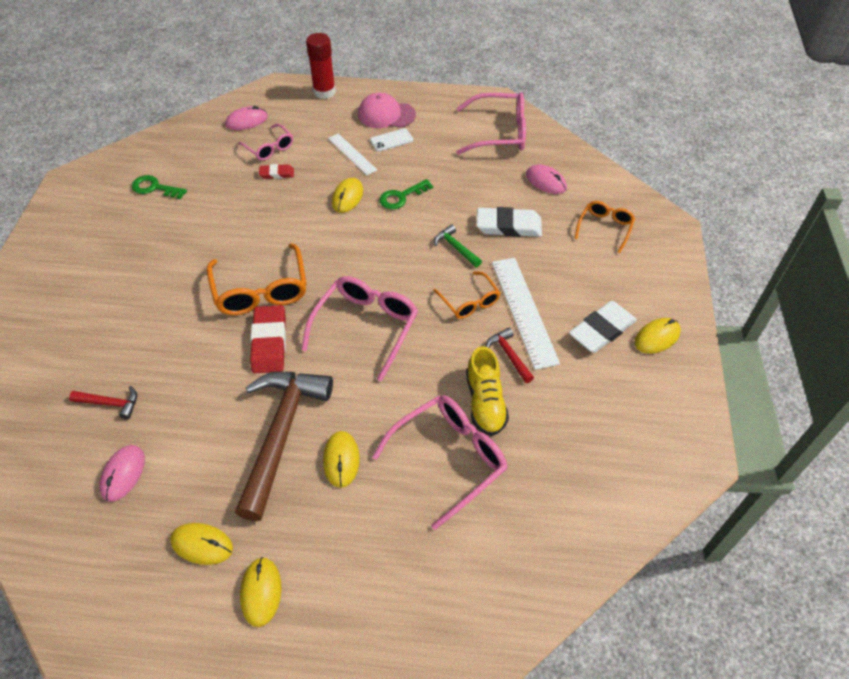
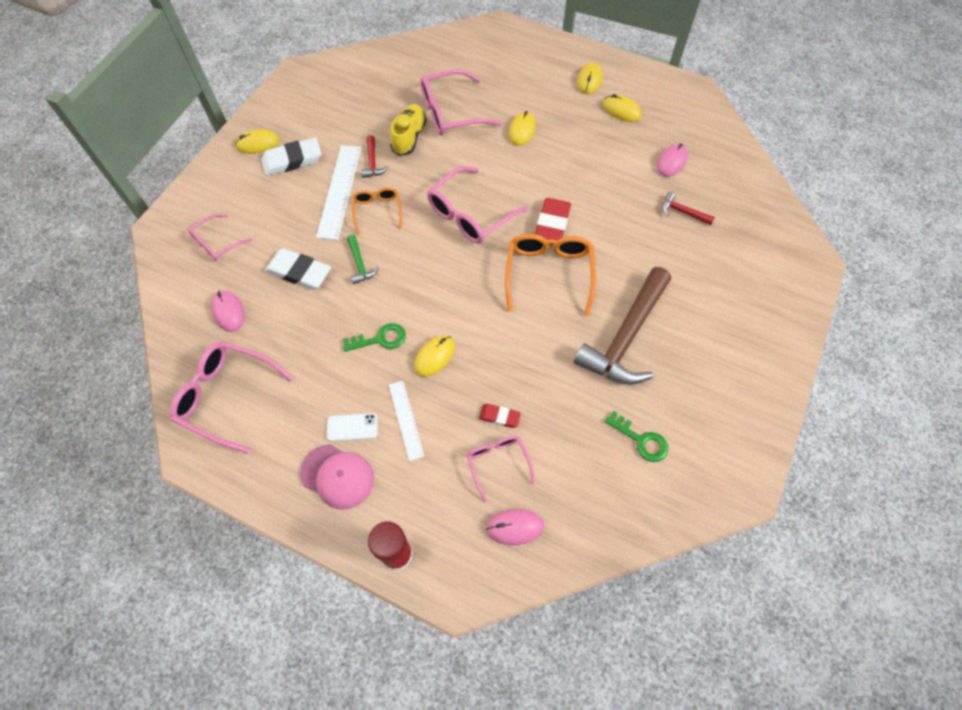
camera: 160 degrees left, 10 degrees up
(281, 434) = (558, 156): brown hammer -> brown hammer (625, 336)
(605, 228) = (217, 243): orange glasses -> pink glasses

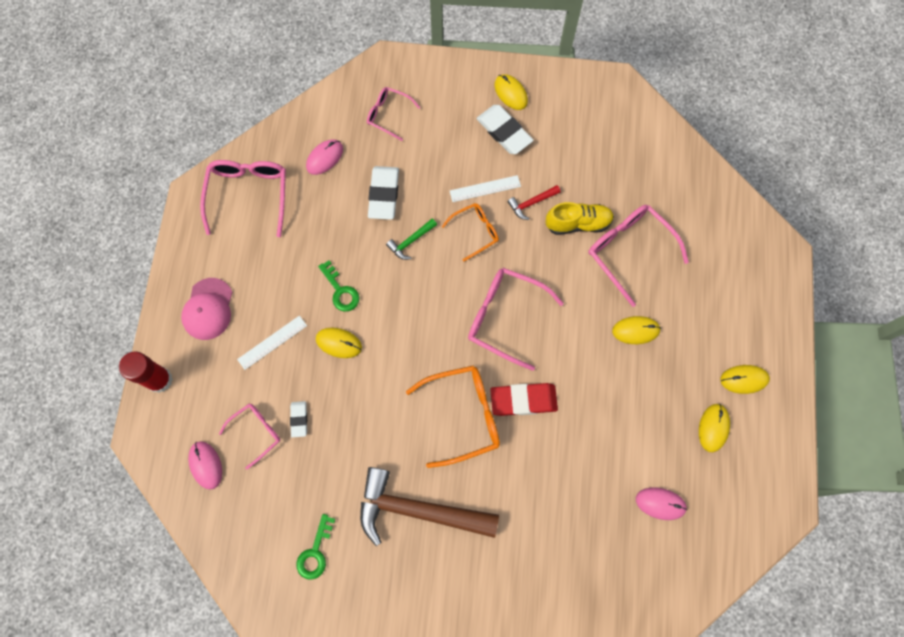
camera: 70 degrees right, 10 degrees up
(339, 191) = (485, 188): white ruler -> white ruler, size x0.59
(352, 427) = (252, 302): white phone -> none
(499, 417) = (299, 419): red eraser -> white eraser
(683, 212) = (594, 532): red hammer -> none

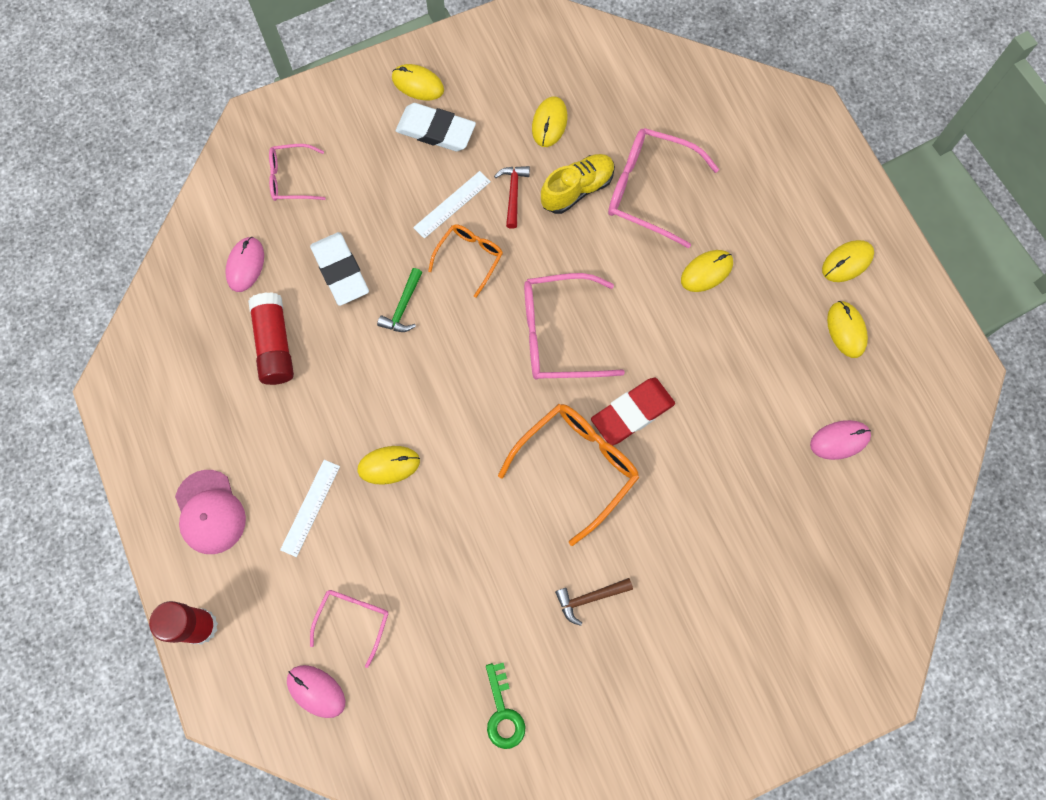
camera: 30 degrees left, 0 degrees up
(248, 195) = (179, 355): pink glasses -> none
(299, 419) = (394, 576): white eraser -> none
(312, 221) = (274, 345): none -> red glue stick
(340, 290) = (355, 405): green key -> none
(418, 510) = (589, 598): brown hammer -> brown hammer, size x0.43
(531, 203) = (513, 193): red hammer -> red hammer turned 150 degrees clockwise
(586, 167) = (549, 123): none -> yellow mouse

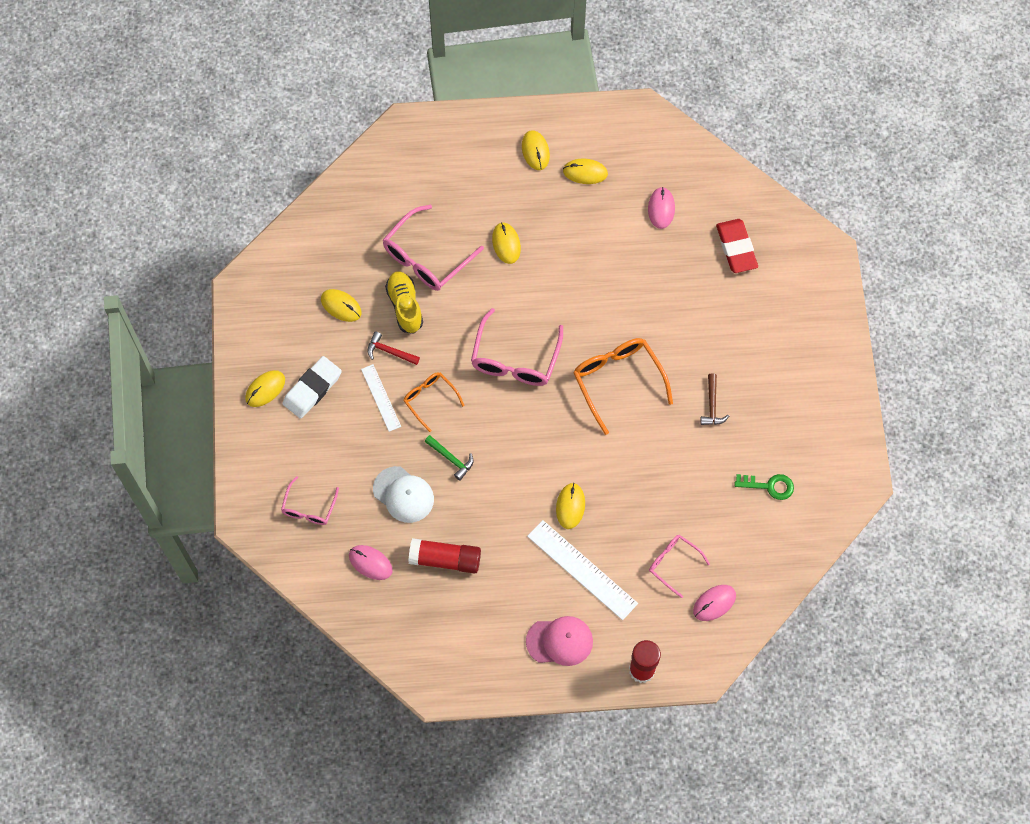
camera: 70 degrees left, 5 degrees down
(310, 507) = (582, 570): white ruler -> white ruler, size x1.69
(340, 271) = (403, 494): white eraser -> white cap
(632, 413) = (592, 331): red eraser -> red eraser (736, 248)

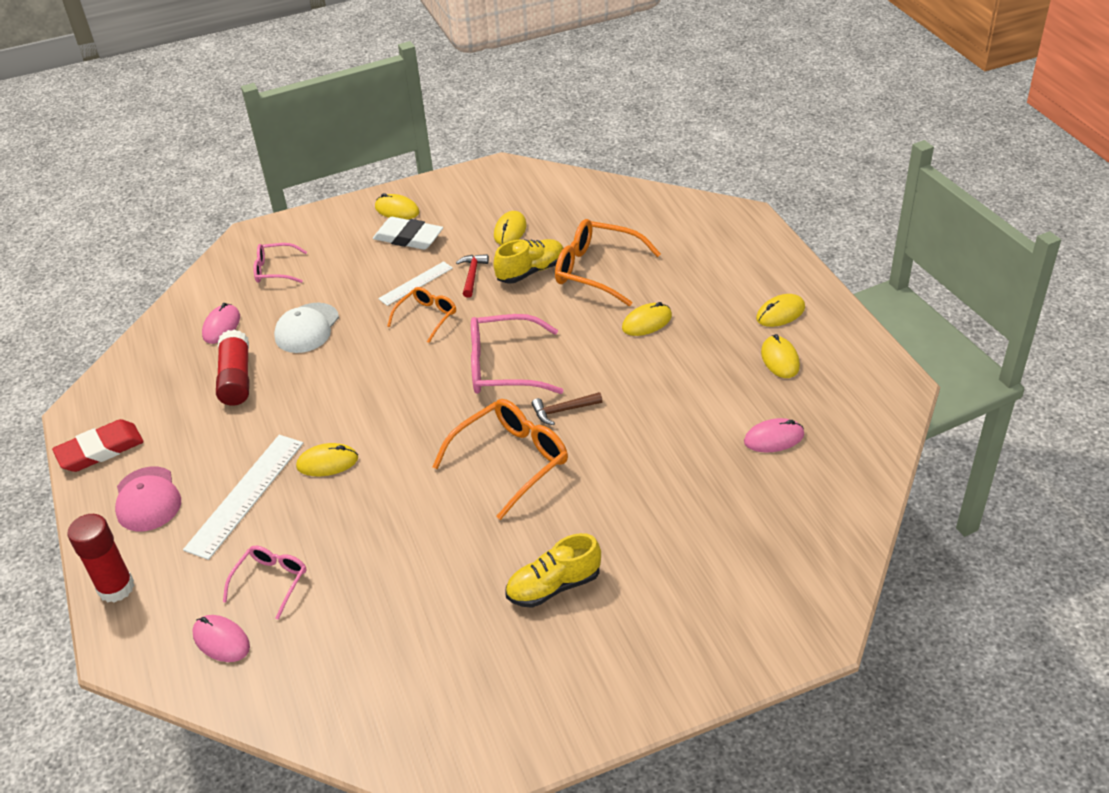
camera: 75 degrees right, 25 degrees down
(426, 257) = (597, 270): pink glasses -> orange glasses
(451, 459) = (360, 351): green hammer -> none
(712, 405) = (514, 562): brown hammer -> brown hammer (563, 410)
(736, 248) = (762, 527): red eraser -> red eraser (100, 450)
(740, 387) = (554, 586): none -> yellow shoe
(769, 486) = (413, 658): green key -> none

